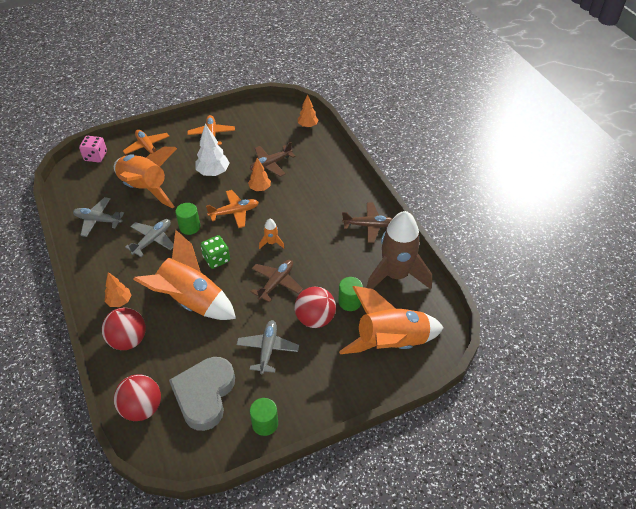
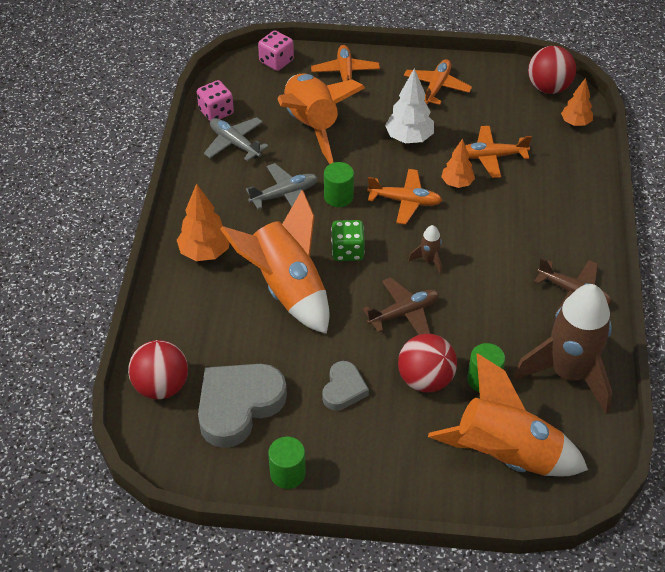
camera: 30 degrees right, 0 degrees up
(72, 204) = (216, 112): none -> pink dice
(119, 301) = (205, 252): orange tree -> orange tree, size x1.52
(128, 340) = (190, 302): red ball -> red ball (548, 88)
(268, 349) = (343, 389): grey plane -> grey heart
(270, 164) = (491, 156): brown plane -> orange plane
(271, 243) = (429, 260): orange rocket -> brown rocket

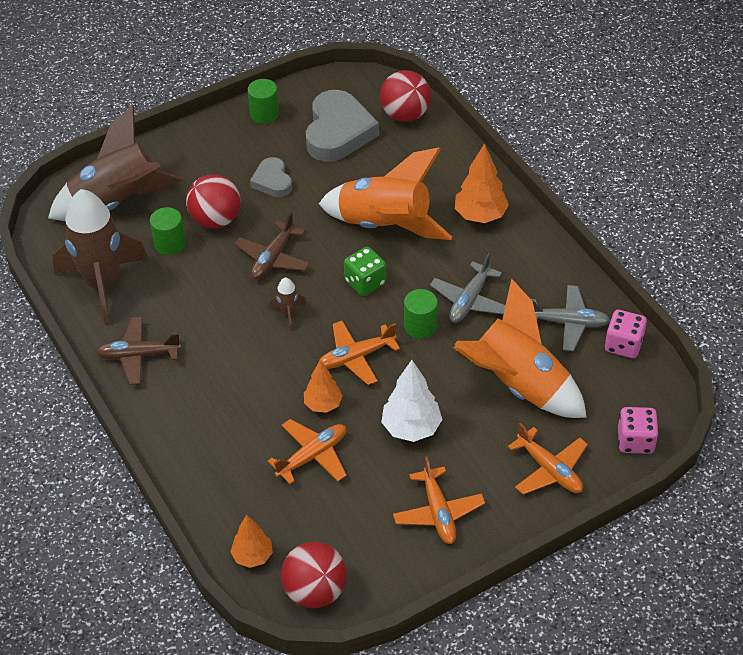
camera: 145 degrees right, 0 degrees up
(505, 455) = (118, 202): orange rocket -> brown rocket

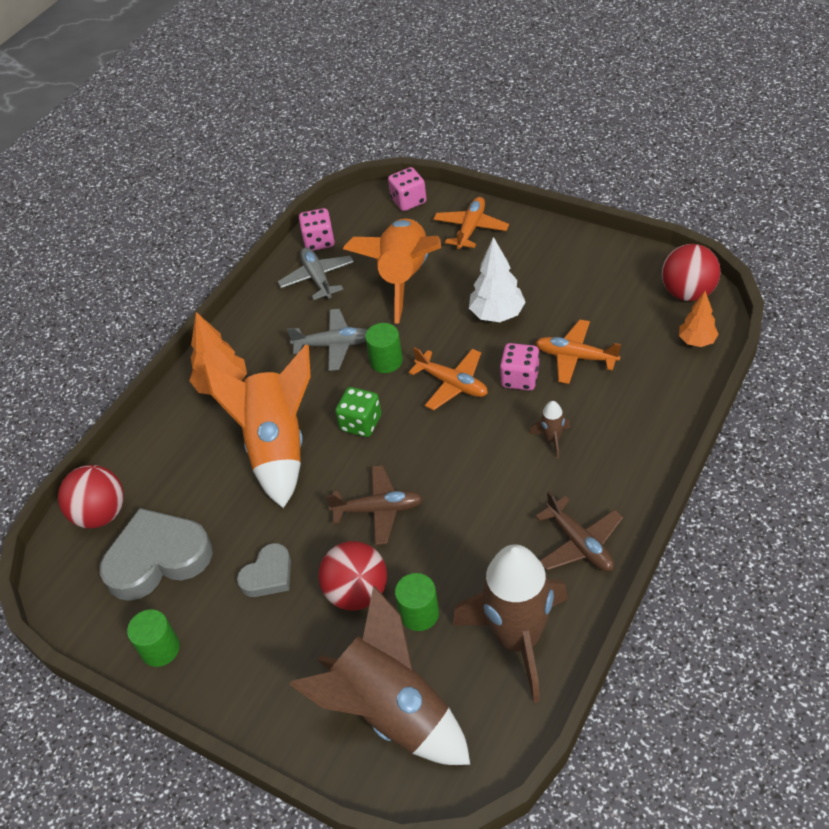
camera: 115 degrees left, 0 degrees up
(288, 314) = (439, 457): brown rocket -> brown rocket (552, 439)
(323, 404) = (520, 378): orange tree -> pink dice
(438, 512) = (559, 265): orange plane -> none

